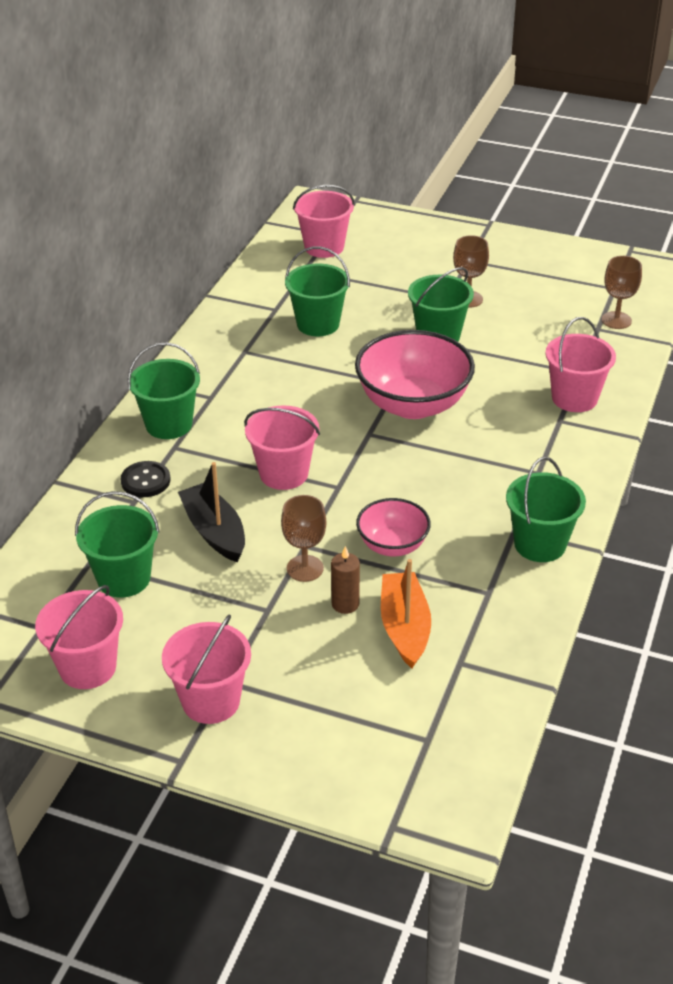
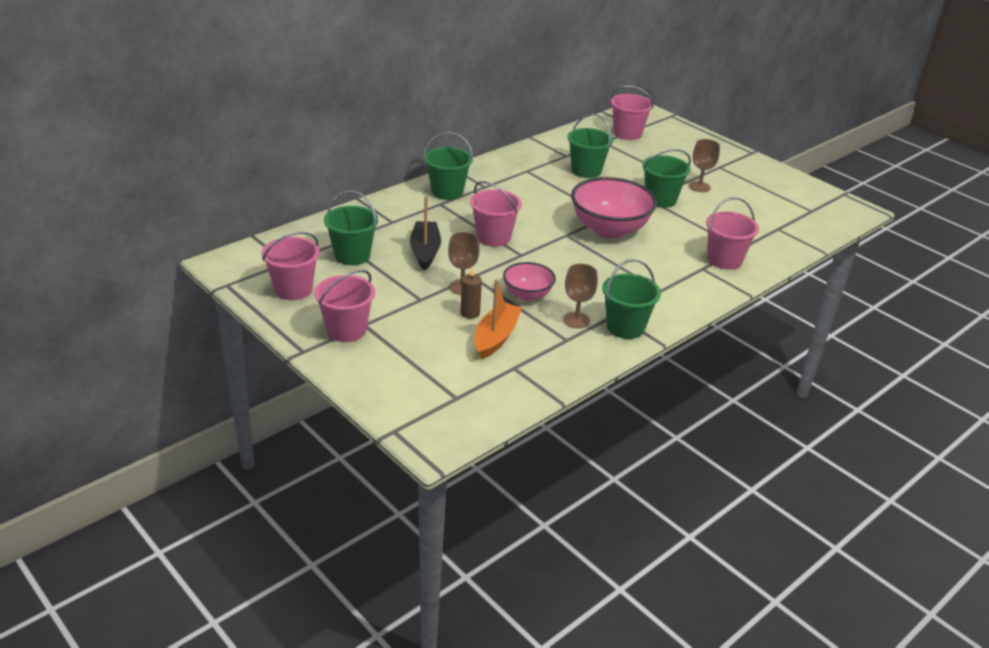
camera: 25 degrees right, 5 degrees down
(145, 481) = (408, 214): black button -> none
(616, 320) = (796, 228): brown goblet -> brown goblet (576, 320)

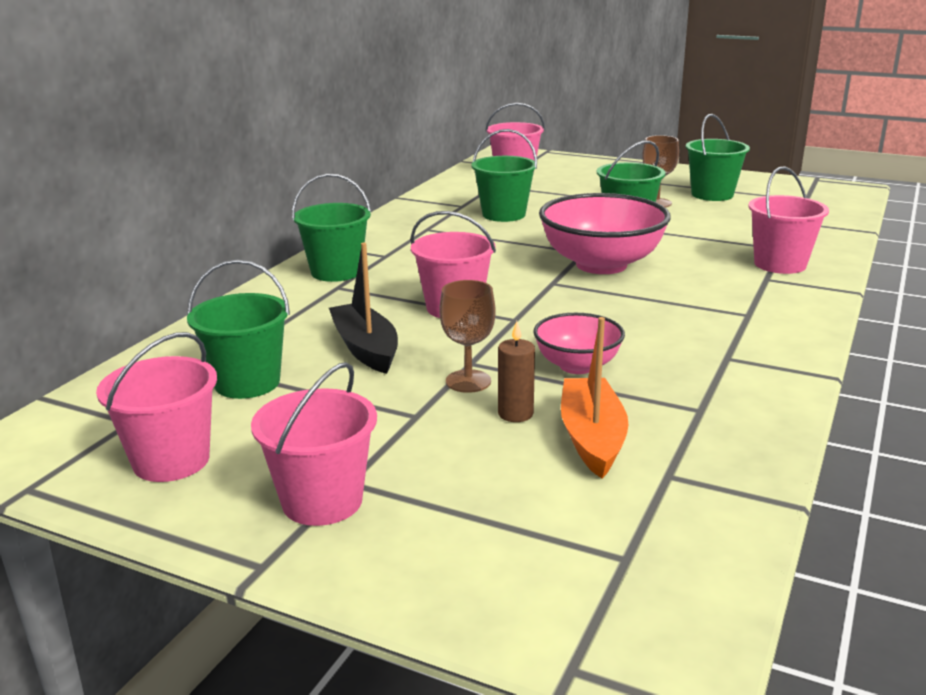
camera: 20 degrees left, 10 degrees down
(576, 320) = (683, 380): brown goblet -> none
(625, 327) = (760, 370): green bucket -> green bucket (712, 194)

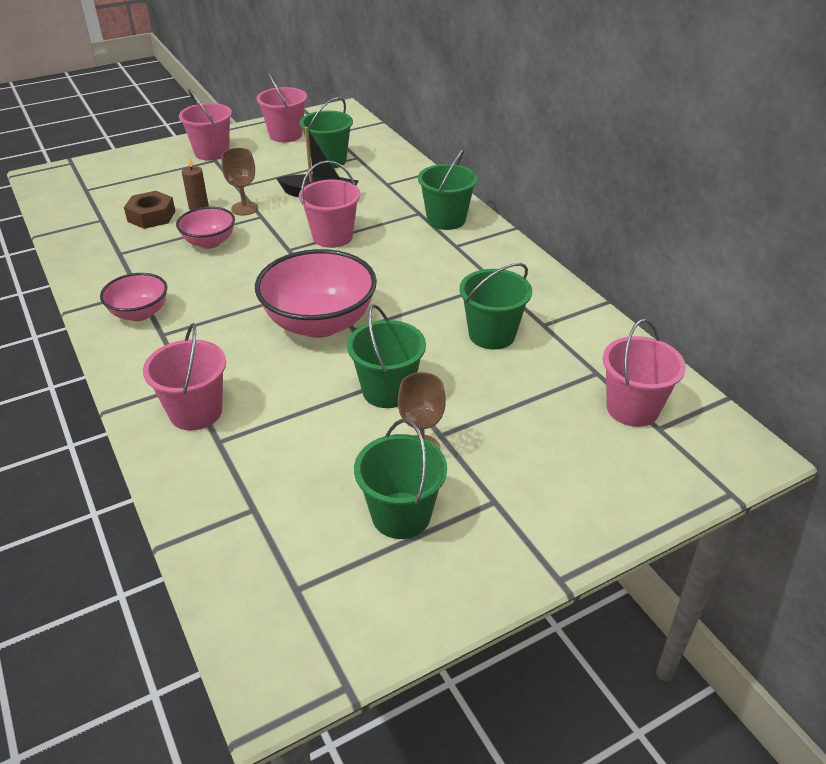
camera: 125 degrees right, 15 degrees up
(592, 438) = (151, 216): orange boat -> brown nut
(750, 338) = (139, 313): none -> pink bowl

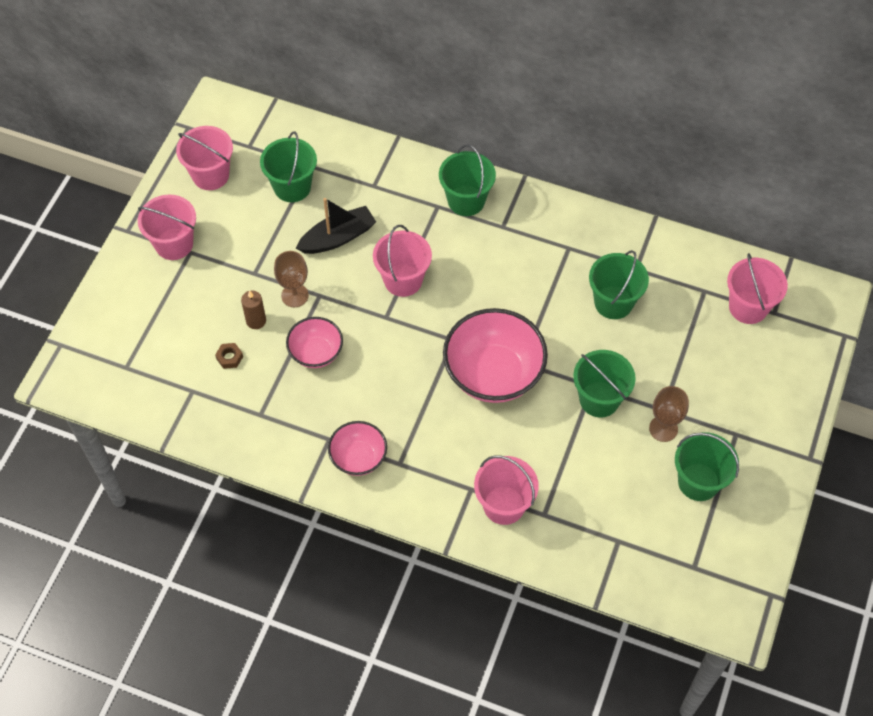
camera: 40 degrees left, 20 degrees up
(151, 216) = (229, 357): brown nut -> brown nut, size x0.54

